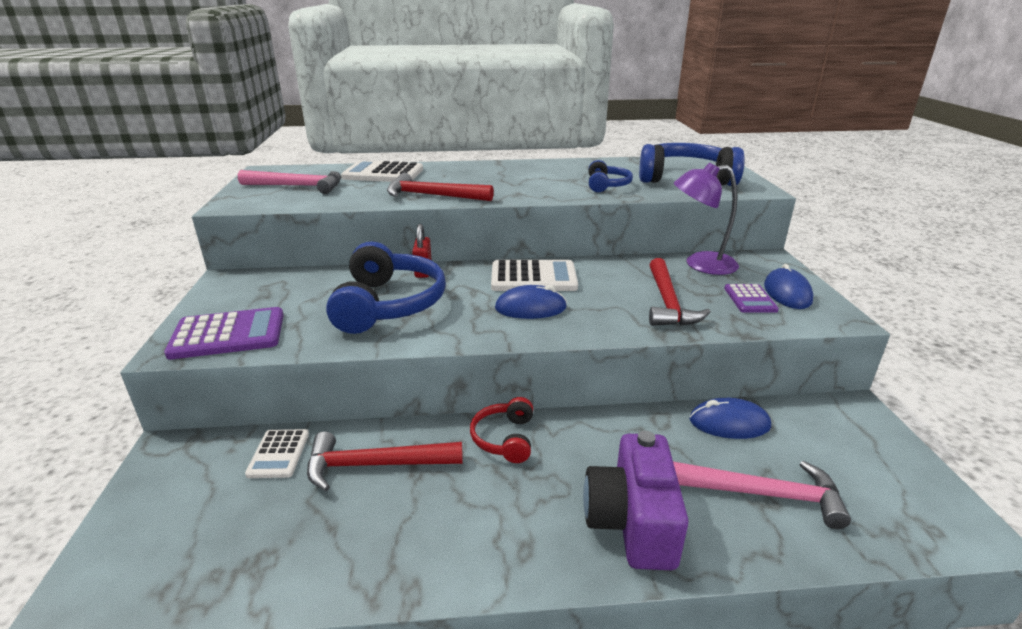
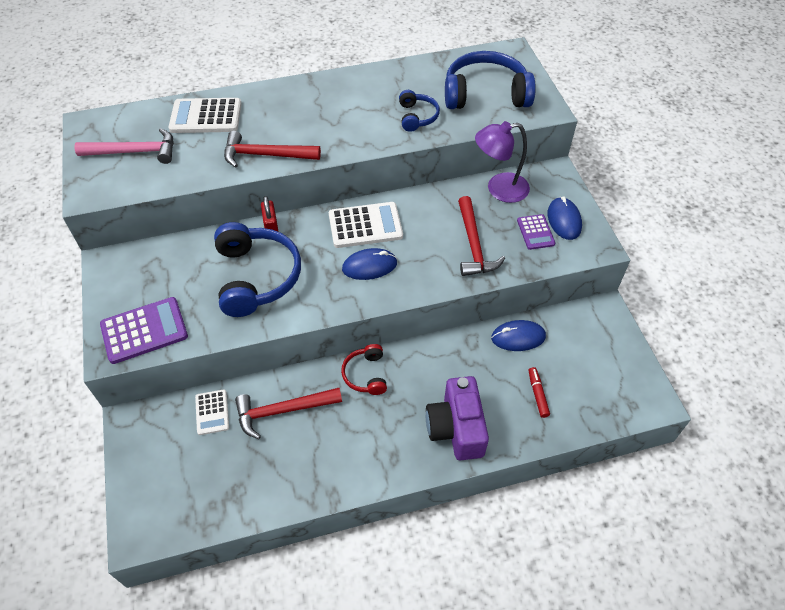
camera: 10 degrees left, 25 degrees up
(765, 494) = (537, 394): pink hammer -> red marker

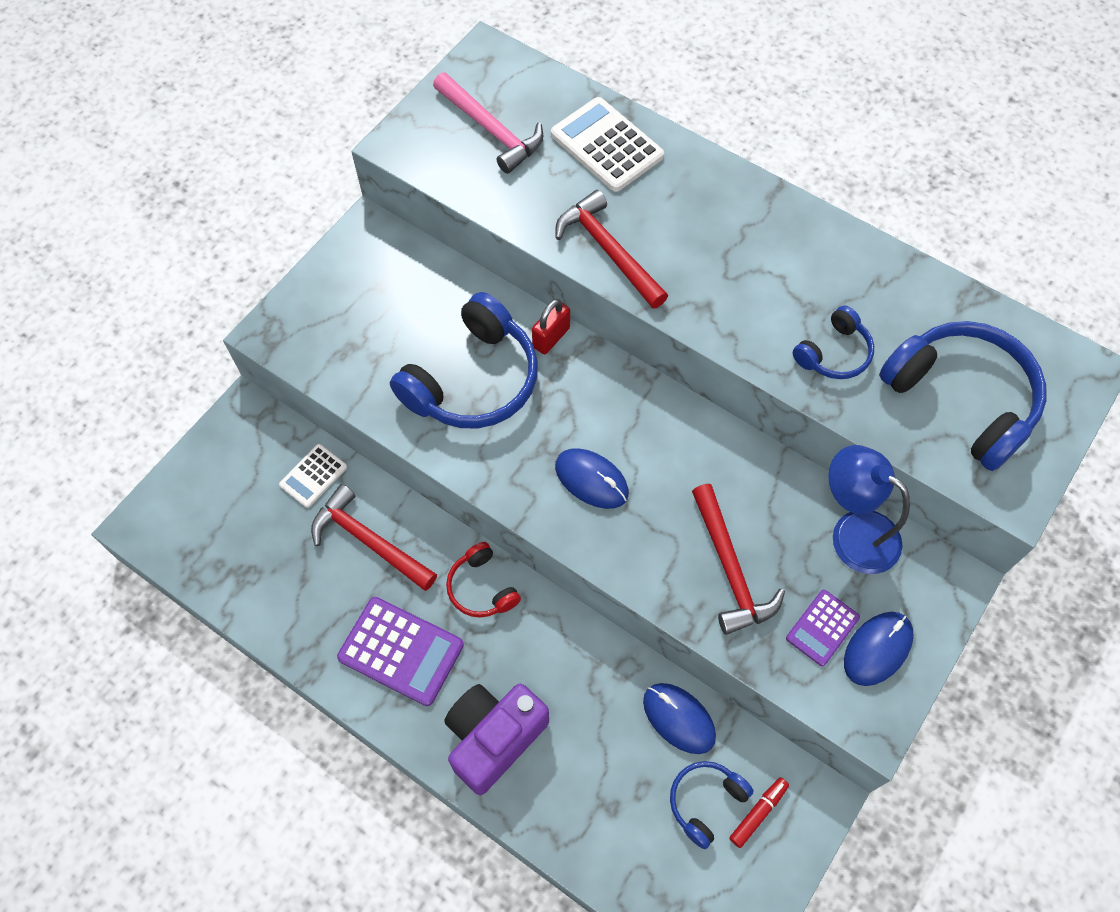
camera: 50 degrees right, 10 degrees up
(144, 331) = (319, 338): purple calculator -> purple calculator (401, 651)
(365, 226) = (646, 428): white calculator -> none
(366, 374) = (482, 587): red headphones -> red headphones turned 75 degrees counterclockwise
(473, 245) = (730, 570): red hammer -> red hammer turned 60 degrees counterclockwise
(499, 189) = (853, 532): purple lamp -> blue lamp
(537, 394) = (616, 799): red marker -> red marker (758, 813)
(570, 356) = (705, 802): none -> blue headphones

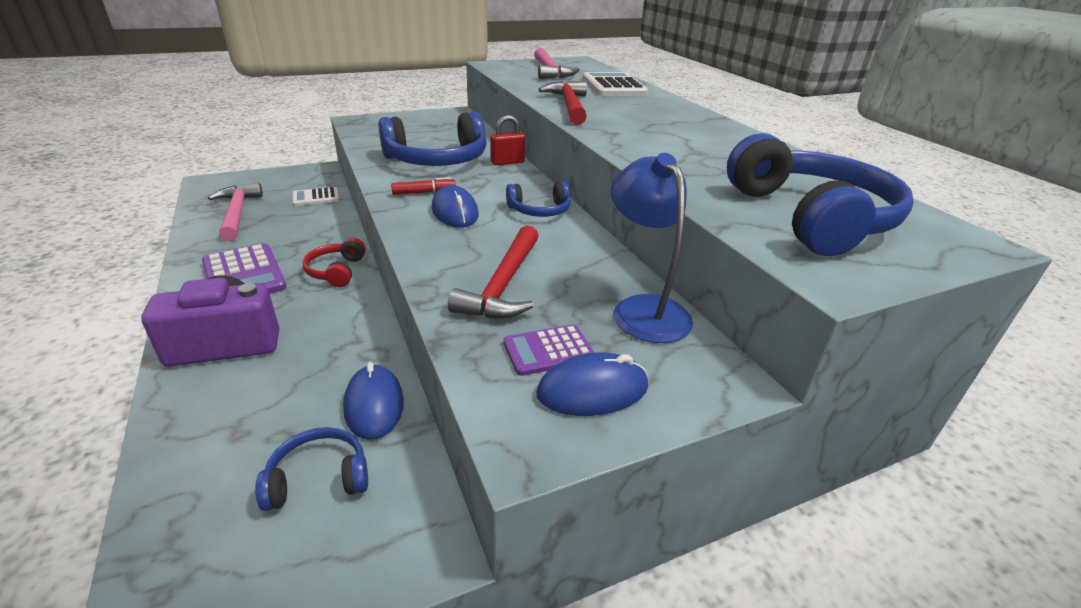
camera: 30 degrees right, 30 degrees down
(262, 562) = (237, 213): none -> pink hammer
(368, 540) = (304, 227): red hammer -> none
(758, 813) = (354, 520): red marker -> red marker (424, 192)
(834, 353) = (698, 169): blue headphones -> blue headphones (539, 210)

